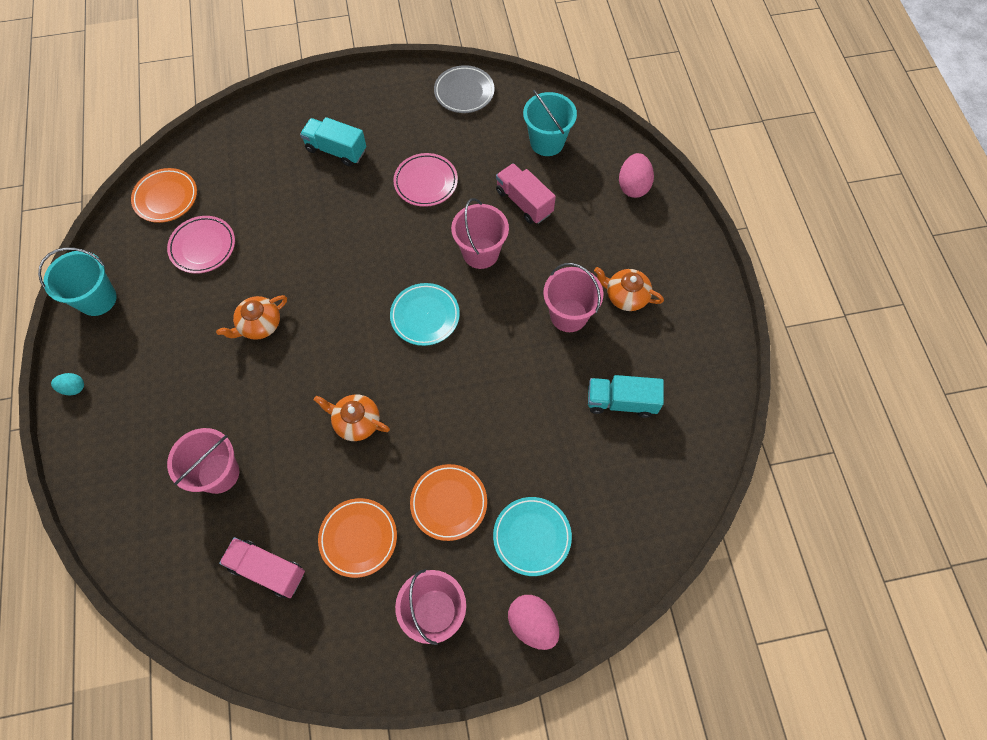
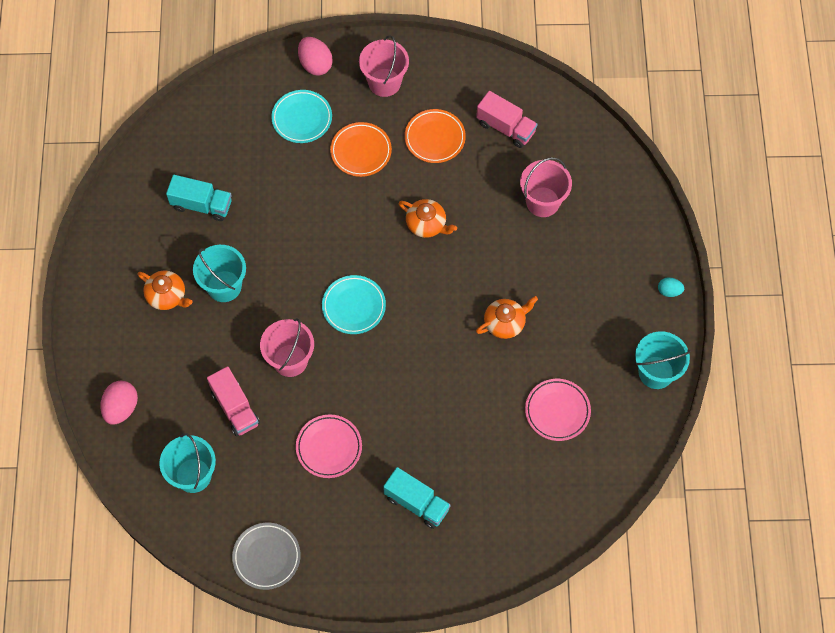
camera: 170 degrees left, 0 degrees up
(166, 198) = (595, 473): orange plate -> none
(568, 315) = (224, 286): pink bucket -> turquoise bucket

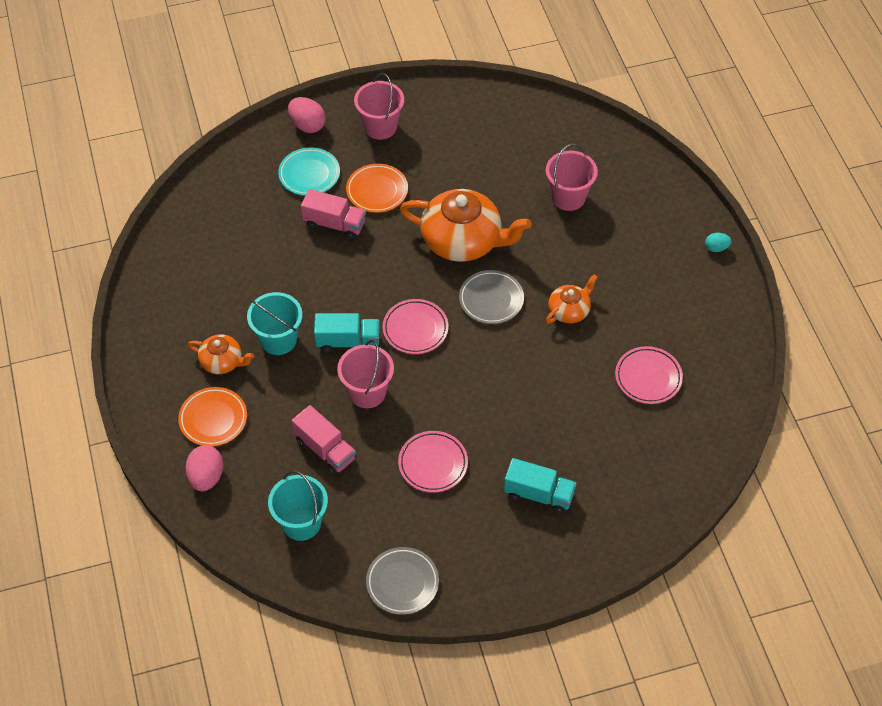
camera: 15 degrees left, 10 degrees down
(201, 205) = (232, 272): turquoise truck -> turquoise truck (348, 341)
(354, 306) = (415, 329): turquoise plate -> pink plate
(426, 224) = (463, 240): orange teapot -> orange teapot, size x1.96
(434, 293) = (491, 299): none -> grey plate
(435, 138) = (445, 164): orange plate -> orange plate (213, 419)
(505, 127) = (510, 141): pink truck -> pink truck (334, 224)
(656, 372) = (730, 321): turquoise bucket -> none

